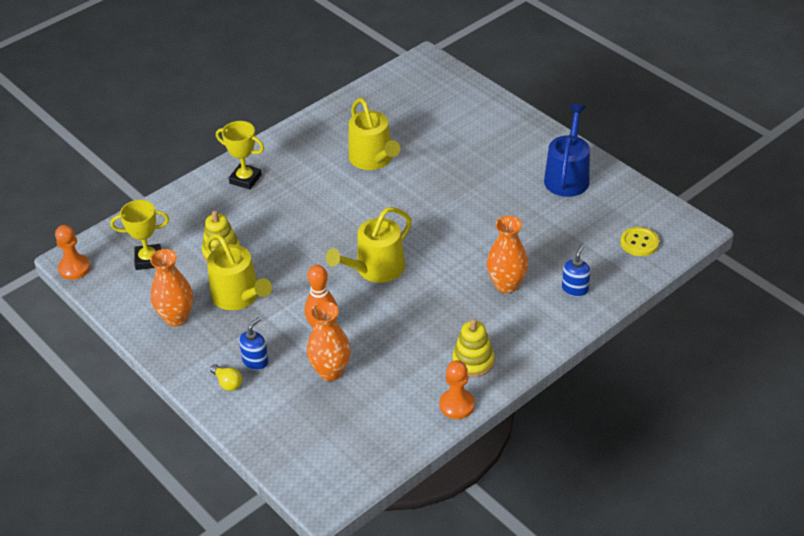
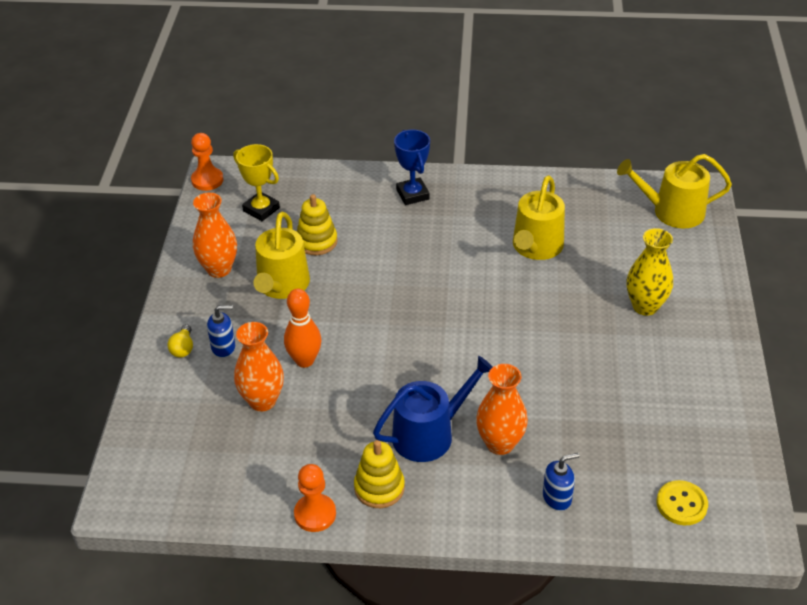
camera: 45 degrees right, 0 degrees up
(245, 179) = (412, 194): yellow trophy -> blue trophy
(375, 269) = (411, 343): yellow watering can -> yellow watering can (672, 211)
(483, 151) = (645, 306): none -> yellow vase
(567, 177) = (694, 387): blue watering can -> blue watering can (429, 434)

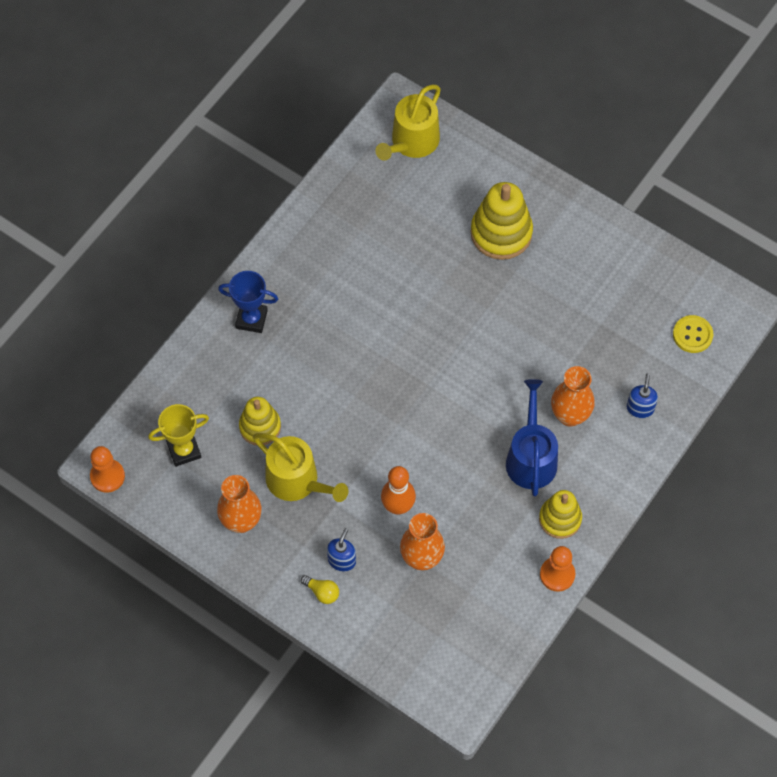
camera: 60 degrees left, 20 degrees up
(536, 247) = (384, 266): yellow watering can -> none
(645, 306) = (501, 233): yellow vase -> yellow stacking toy

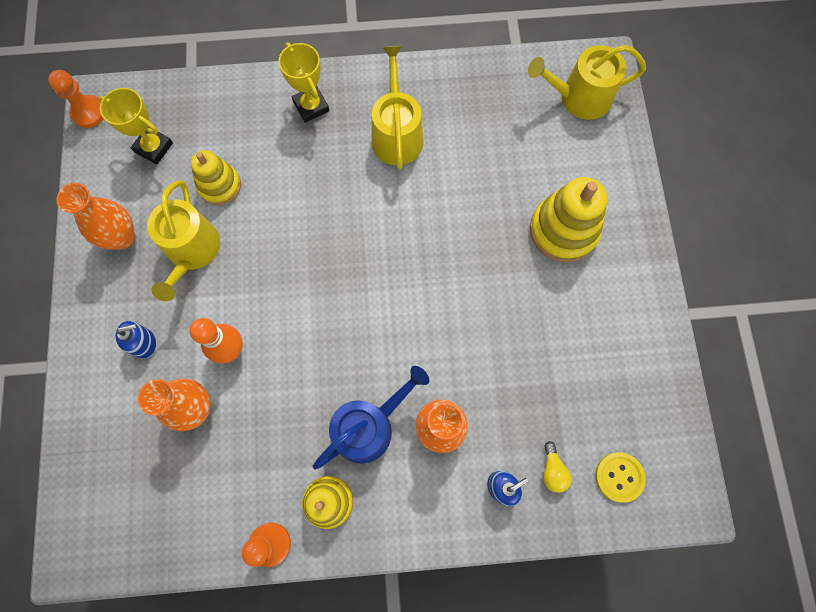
camera: 50 degrees right, 10 degrees up
(251, 319) = (311, 106): blue trophy -> yellow trophy
(322, 592) = (102, 350): yellow light bulb -> yellow light bulb (552, 470)
(329, 280) = (396, 134): none -> yellow watering can

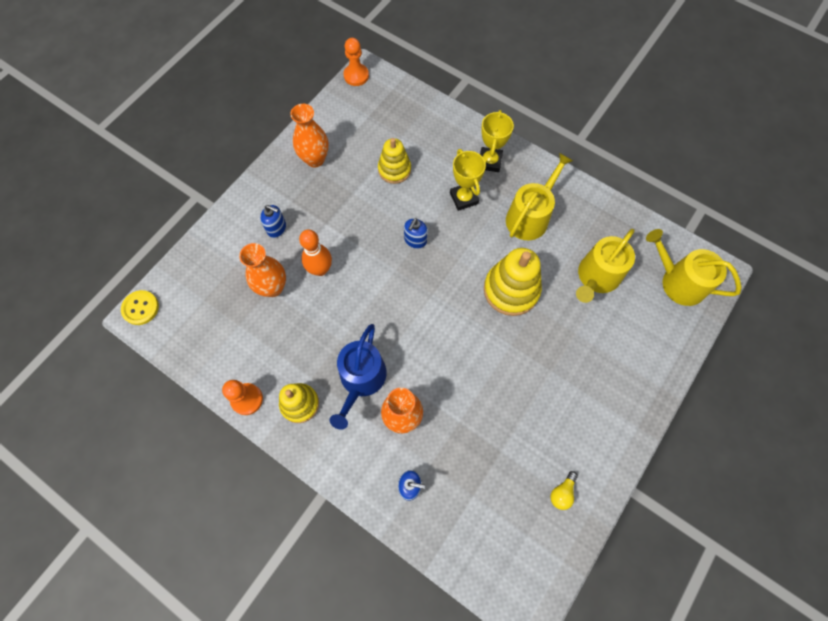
camera: 40 degrees right, 5 degrees down
(154, 147) = (375, 121): yellow trophy -> yellow trophy (464, 198)
(192, 251) = (346, 196): yellow watering can -> yellow watering can (596, 277)
(304, 243) = (415, 240): none -> blue soap dispenser
(369, 426) = (361, 380): blue watering can -> blue watering can turned 105 degrees clockwise
(552, 470) = (452, 504): yellow light bulb -> yellow light bulb (562, 492)
(563, 230) = (592, 359): yellow stacking toy -> yellow stacking toy (511, 290)
(619, 477) = (493, 547): yellow button -> yellow button (140, 308)

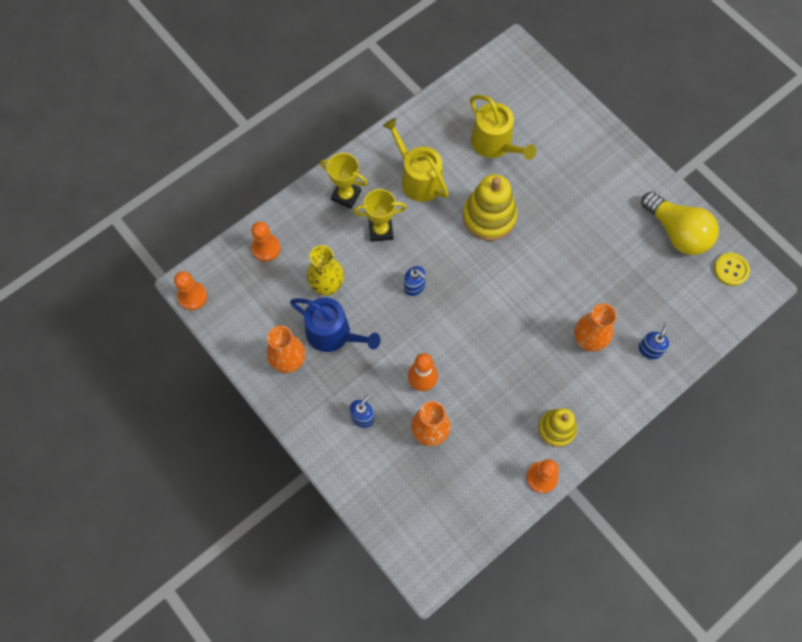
camera: 75 degrees left, 0 degrees up
(140, 308) = (418, 573): yellow button -> yellow button (731, 270)
(361, 380) = (545, 369): blue watering can -> blue watering can (333, 334)
(394, 169) = (327, 286): yellow stacking toy -> yellow vase
(416, 115) = (266, 248): none -> orange pawn
(562, 492) = (677, 232): yellow light bulb -> yellow light bulb, size x2.44
(678, 281) = (515, 83): yellow watering can -> none

